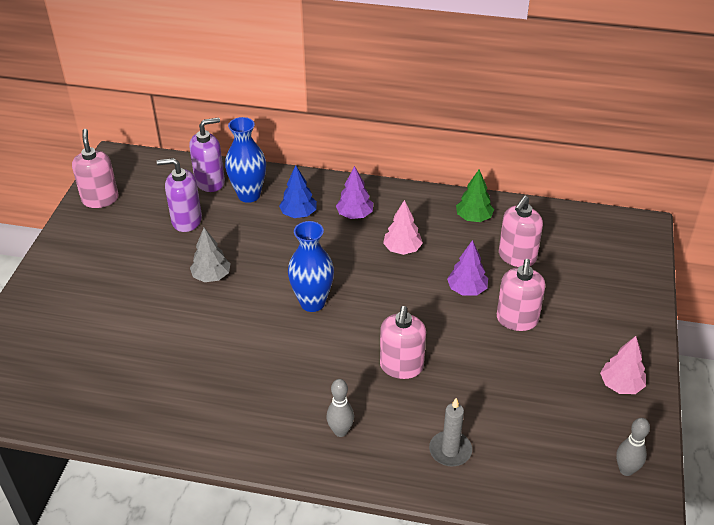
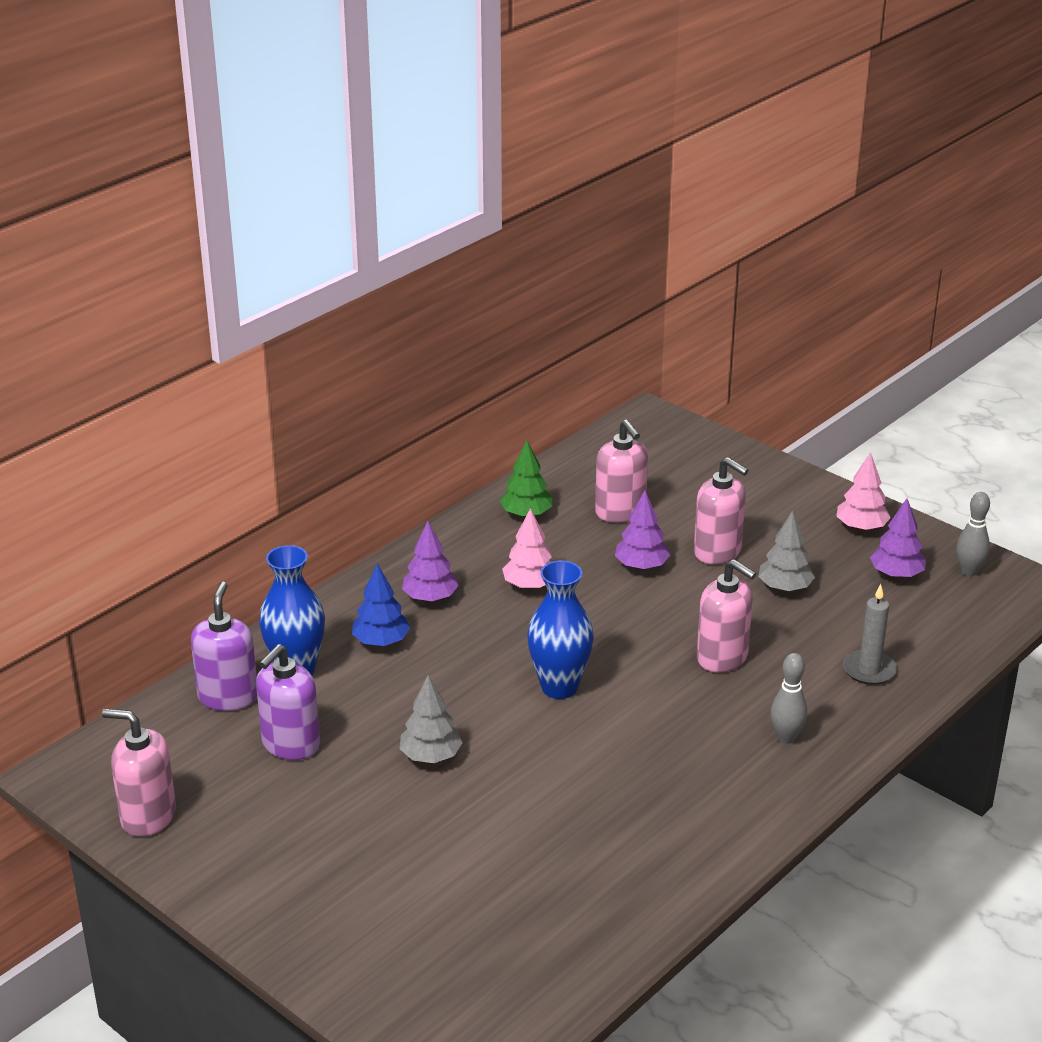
camera: 60 degrees left, 10 degrees down
(507, 369) = (784, 588): none -> grey tree
(580, 426) = (896, 574): none -> purple tree

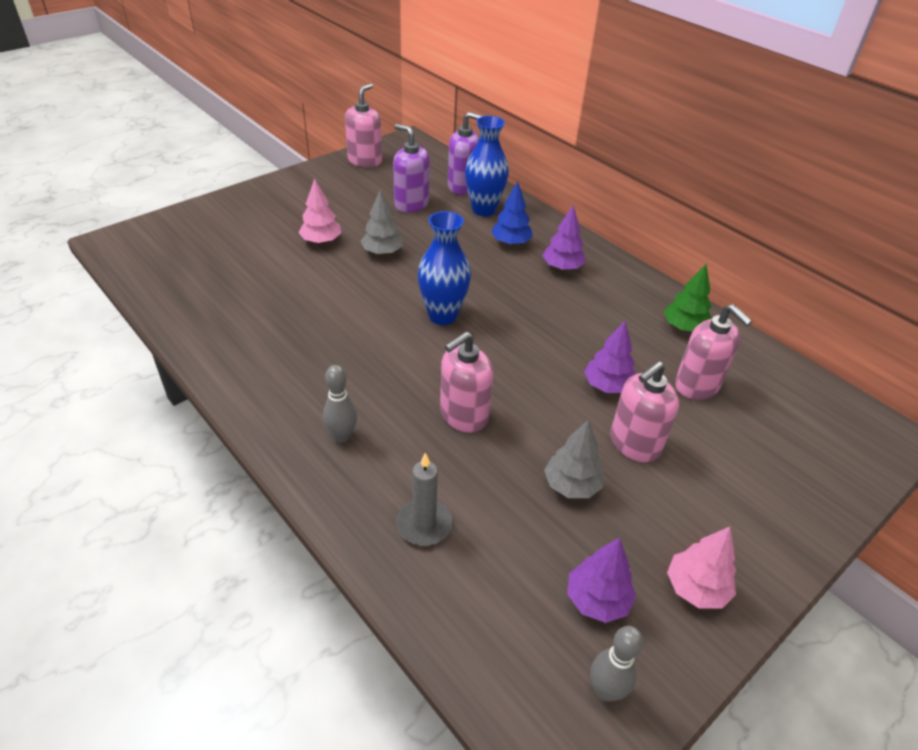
camera: 95 degrees right, 10 degrees up
(530, 585) = (577, 317): pink tree -> pink tree (321, 241)
(620, 512) = (697, 386): pink soap dispenser -> pink soap dispenser turned 105 degrees counterclockwise

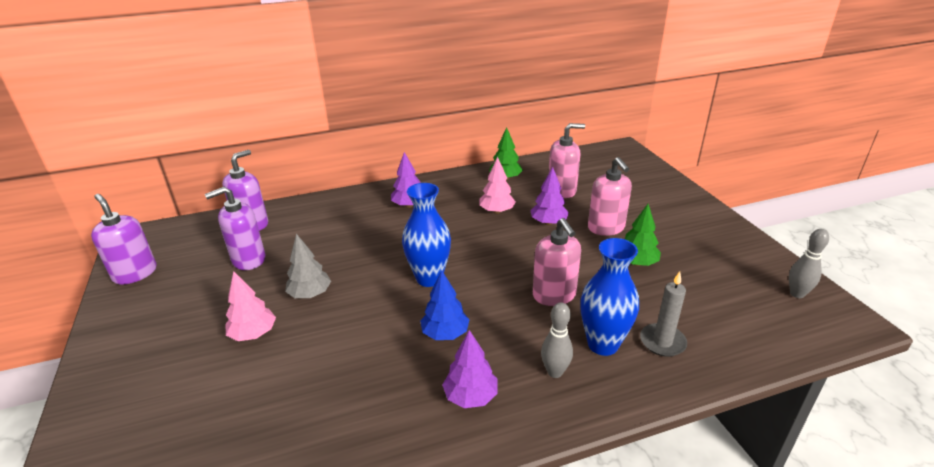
camera: 65 degrees left, 10 degrees down
(365, 161) = (135, 273): pink soap dispenser -> purple soap dispenser
(483, 210) = (299, 222): blue vase -> blue vase (603, 344)
(511, 243) = (358, 220): blue tree -> blue tree (445, 334)
(571, 485) = (636, 263): grey tree -> green tree
(597, 599) = (731, 278): purple tree -> purple tree (470, 396)
(696, 588) = (723, 240): pink tree -> pink tree (497, 211)

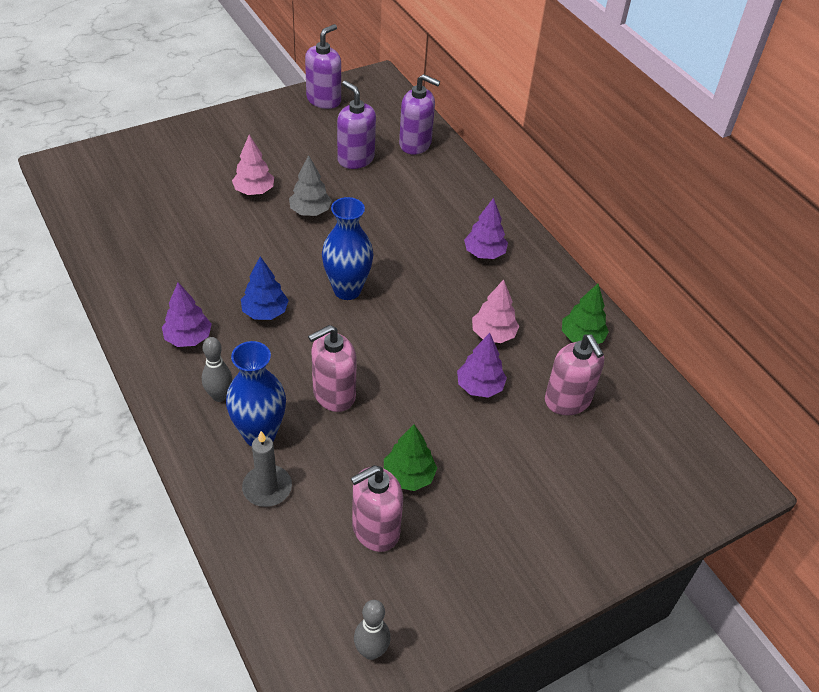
camera: 75 degrees right, 15 degrees up
(606, 228) = (482, 448): pink soap dispenser -> pink soap dispenser (375, 529)

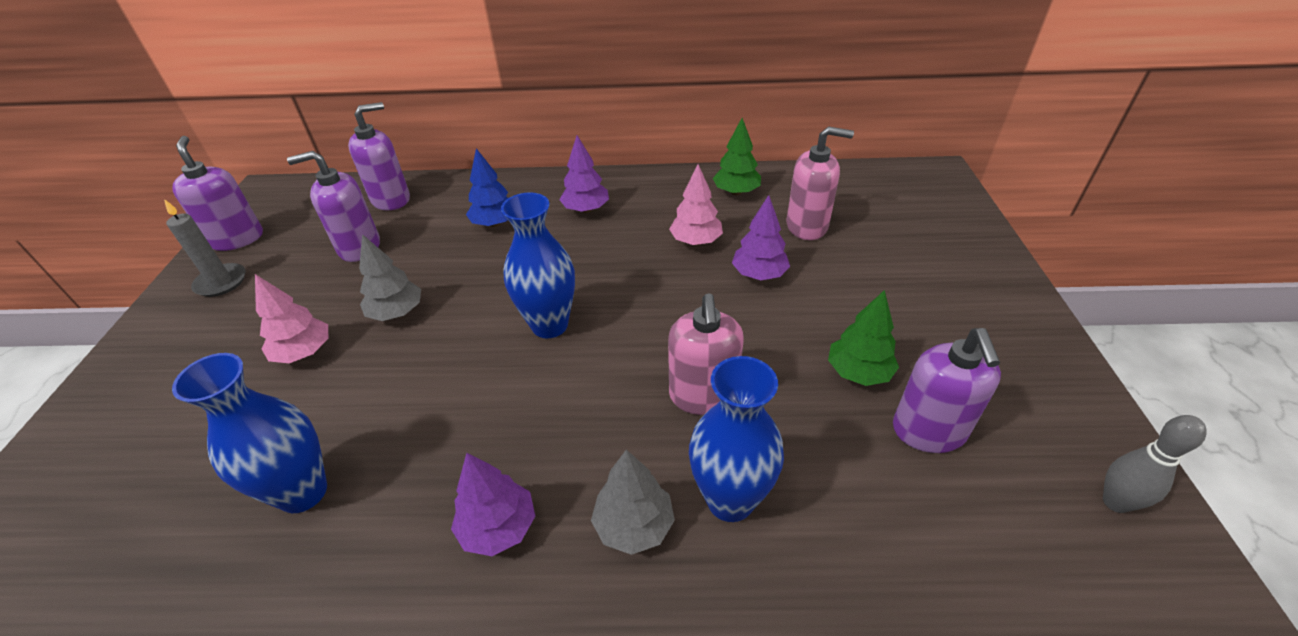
camera: 55 degrees left, 5 degrees down
(168, 249) = (303, 492): none -> blue vase
(219, 396) = (634, 525): grey bowling pin -> grey tree
(265, 312) = (522, 416): blue tree -> blue tree (495, 223)
(267, 488) = (826, 524): grey candle -> grey candle (221, 282)
(375, 529) = (928, 431): pink soap dispenser -> purple soap dispenser

